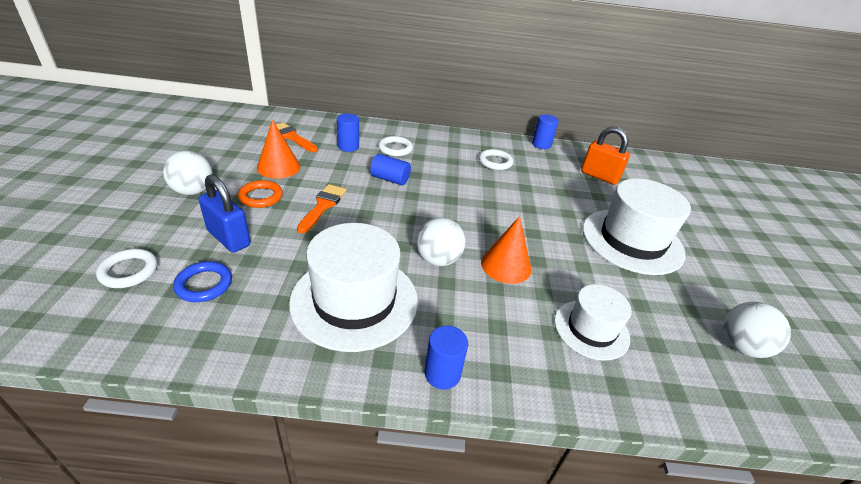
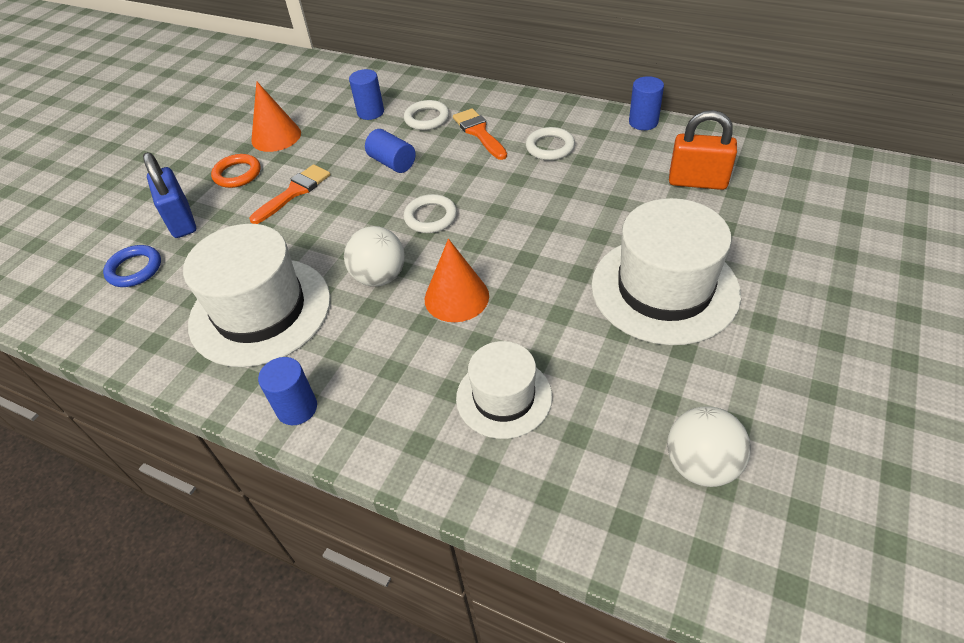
camera: 30 degrees right, 10 degrees up
(129, 271) = (81, 245): white ring -> white ring (430, 217)
(193, 191) = (177, 161): white ball -> none
(292, 137) = (313, 95): orange brush -> orange brush (479, 132)
(599, 176) = (697, 182): orange padlock -> orange padlock turned 45 degrees counterclockwise

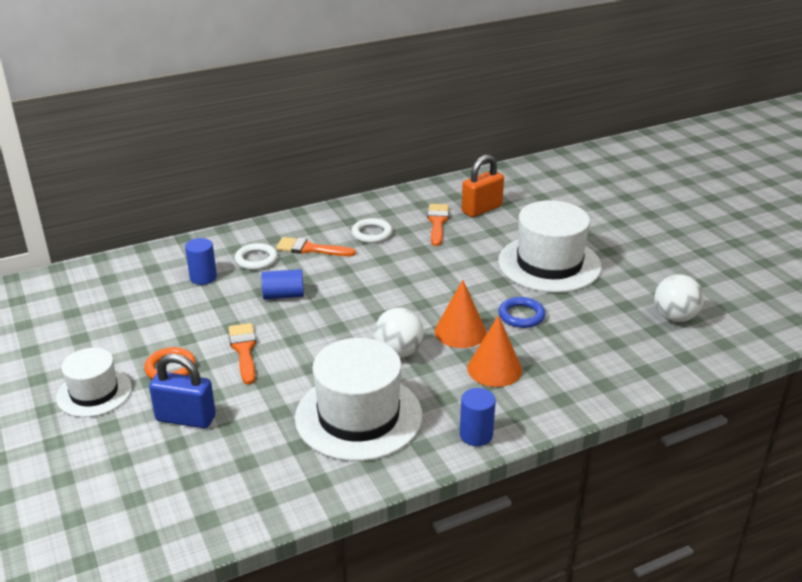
camera: 55 degrees left, 15 degrees down
(134, 269) = (212, 464): blue ring -> blue ring (521, 315)
(276, 136) = (152, 330): orange cone -> orange cone (494, 369)
(430, 217) = (369, 307): white ring -> none
(504, 397) = (562, 353): white hat -> white hat (94, 392)
(628, 170) = (437, 222): none -> orange brush
(643, 122) = (402, 194): blue cylinder -> none

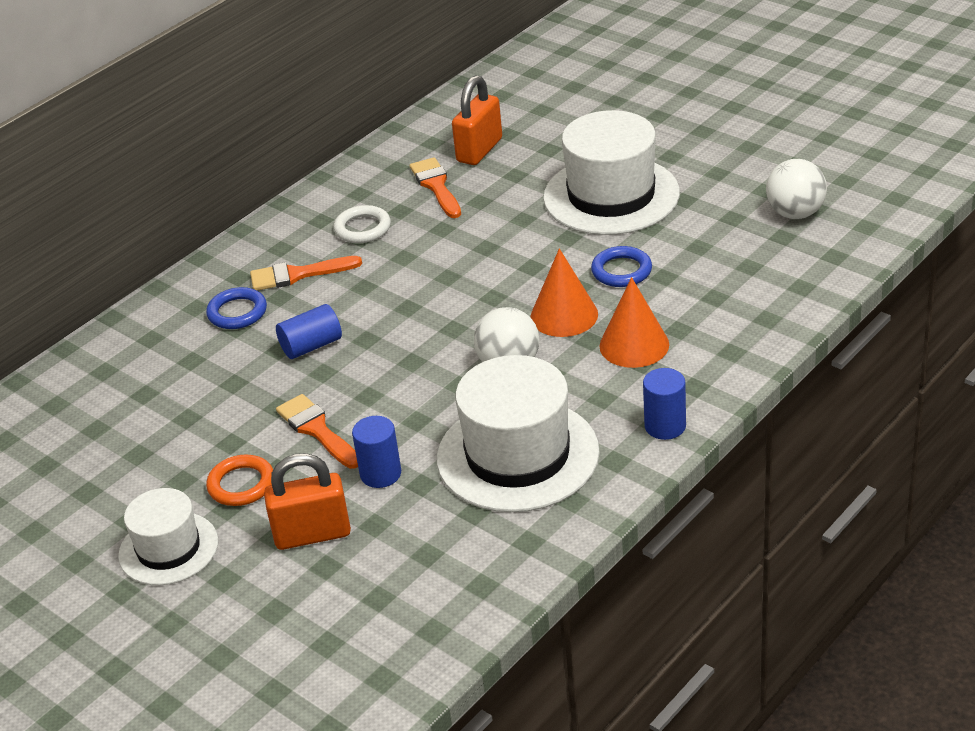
camera: 20 degrees left, 5 degrees up
(186, 418) = (312, 534): blue padlock -> orange padlock
(203, 277) = (185, 359): blue cylinder -> blue cylinder (380, 474)
(256, 260) = (237, 312): white ring -> blue ring

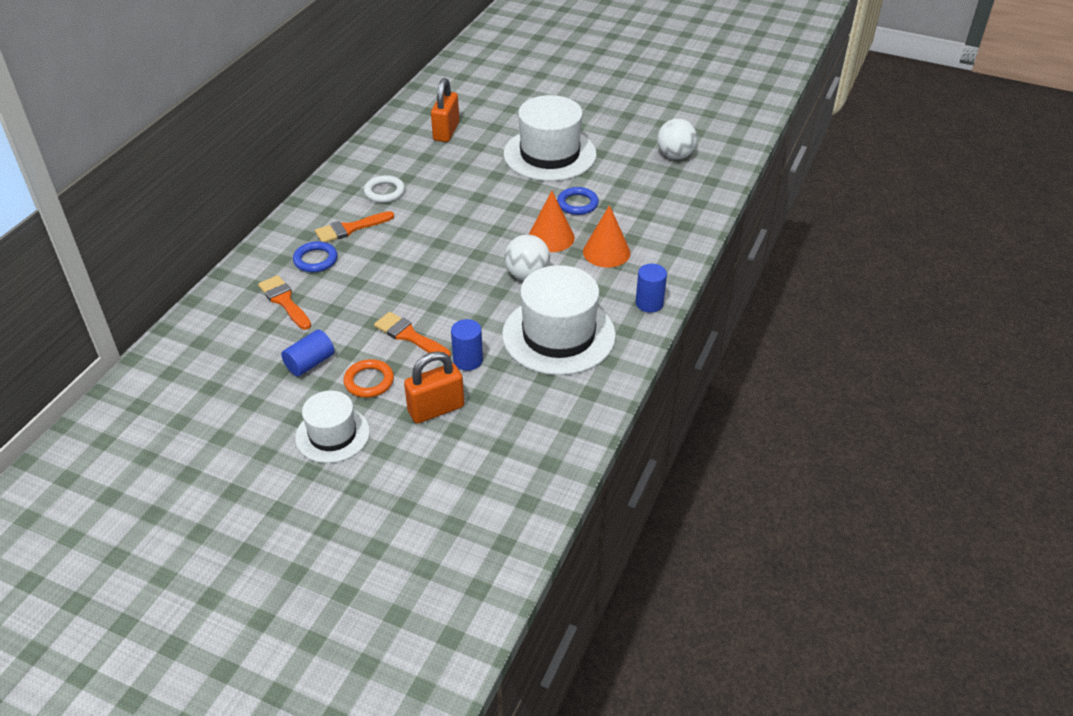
camera: 20 degrees left, 5 degrees up
(311, 346) = (380, 277): blue cylinder -> blue cylinder (310, 363)
(436, 186) = (425, 158): orange brush -> orange brush (284, 301)

